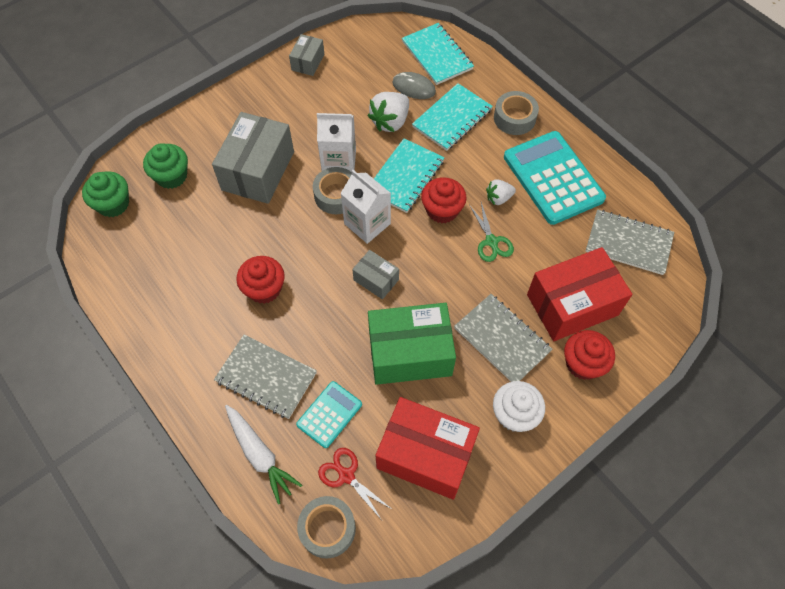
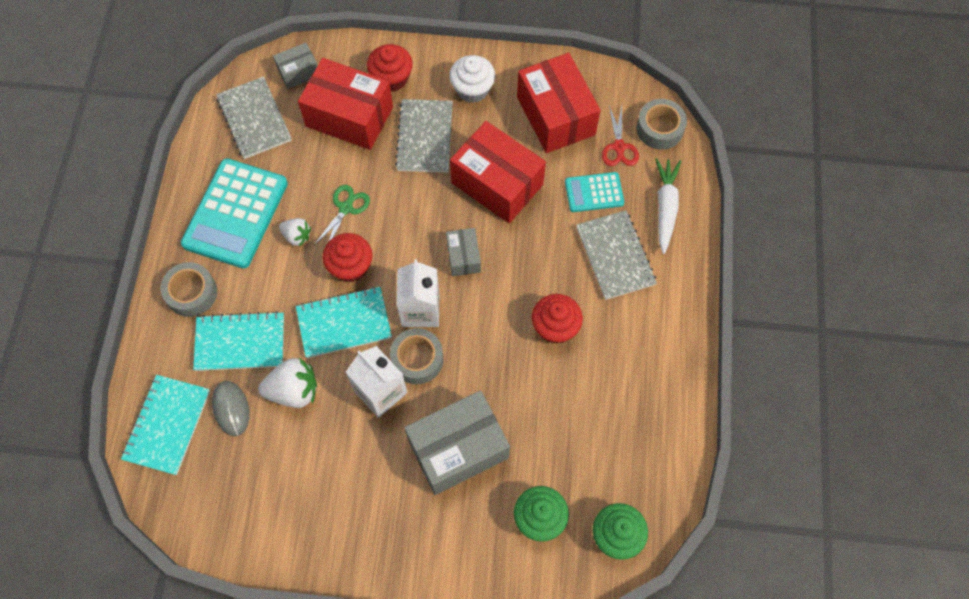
camera: 135 degrees left, 5 degrees up
(308, 62) = (289, 540): grey box -> grey box (298, 72)
(410, 353) = (497, 184): green box -> red box

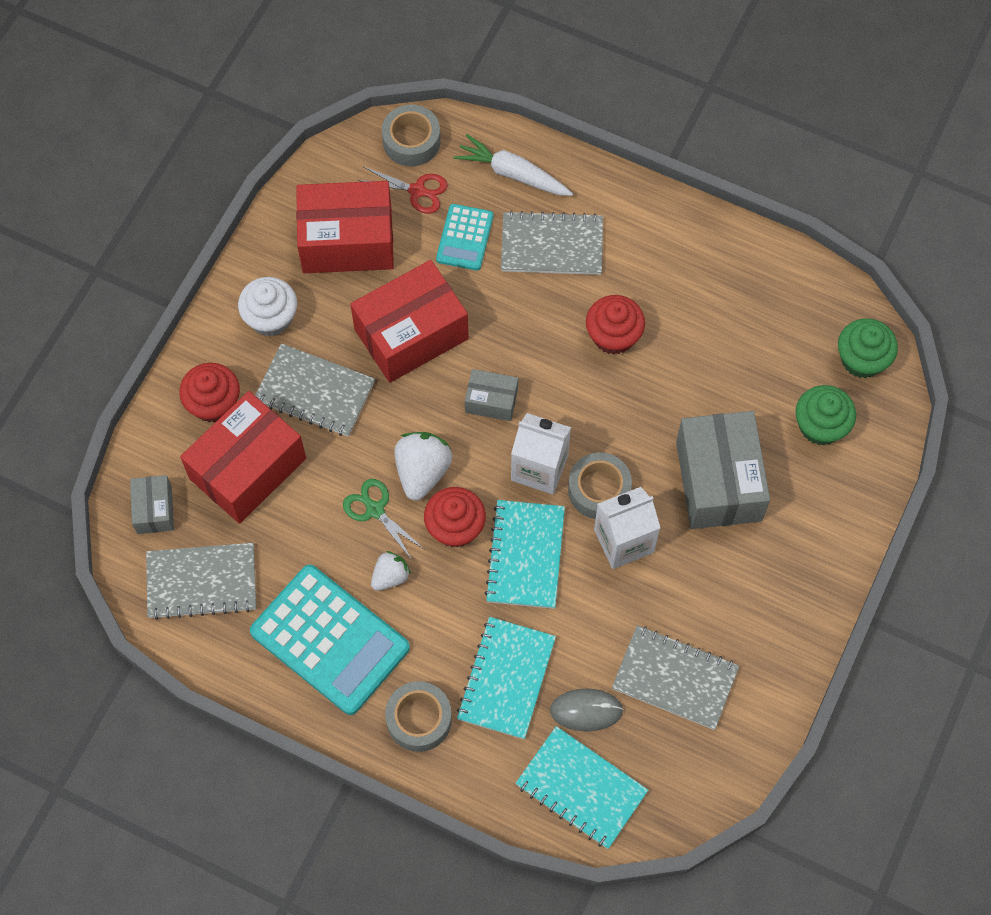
camera: 70 degrees left, 0 degrees up
(276, 467) = (675, 678): none -> grey notebook
(293, 390) = (589, 634): white strawberry -> white strawberry (422, 472)

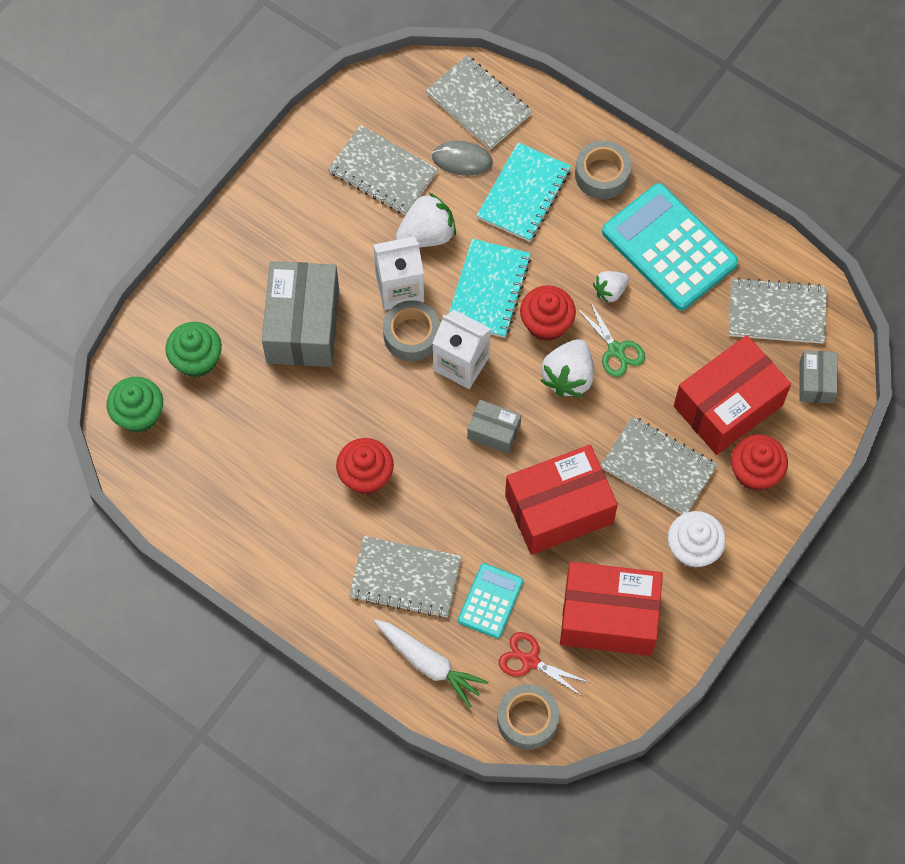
camera: 170 degrees left, 0 degrees up
(581, 788) = (478, 104): turquoise notebook -> grey notebook
(607, 609) = (427, 234): none -> white strawberry

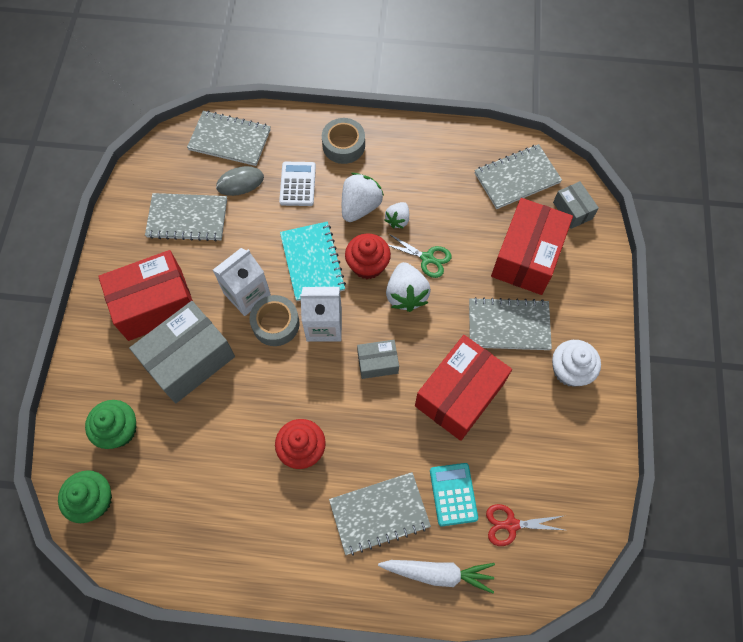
camera: 30 degrees left, 0 degrees up
(302, 326) = (189, 360): grey box -> grey box turned 75 degrees clockwise
(427, 234) = (245, 246): white strawberry -> white strawberry (360, 206)
(524, 194) = (297, 184): turquoise notebook -> white calculator
(527, 719) = (538, 574): grey tape -> none
(608, 617) = (545, 456): red box -> red box (155, 304)
(669, 247) = (419, 171): turquoise calculator -> none
(755, 472) = (574, 293): red cupcake -> none

